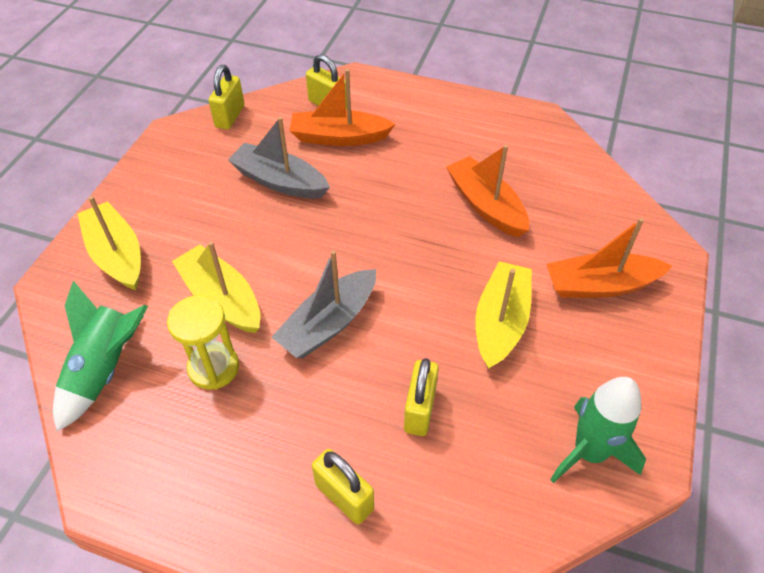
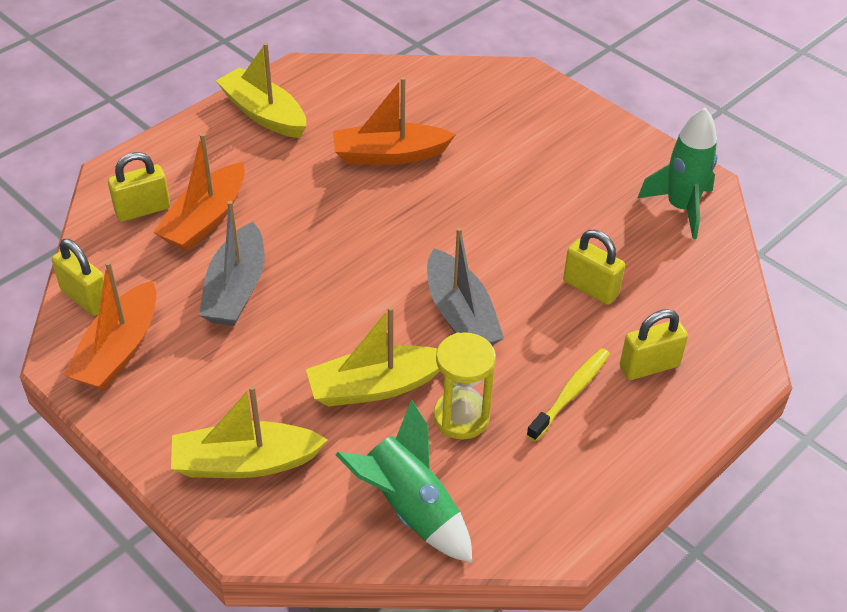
camera: 65 degrees left, 5 degrees down
(277, 440) = (570, 393): none -> yellow toothbrush
(279, 181) = (236, 289): grey boat -> grey boat turned 45 degrees counterclockwise
(500, 322) = (530, 203): yellow boat -> yellow boat (264, 114)
(600, 285) = (530, 129): orange boat -> orange boat (119, 350)

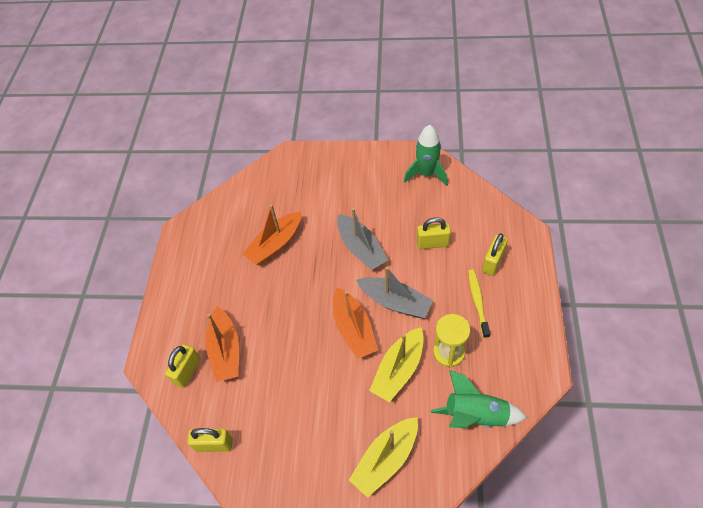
camera: 35 degrees left, 10 degrees up
(119, 350) = (263, 457): orange boat -> orange boat (354, 329)
(236, 289) = (283, 375): grey boat -> grey boat (361, 248)
(264, 114) = (189, 268): yellow boat -> none

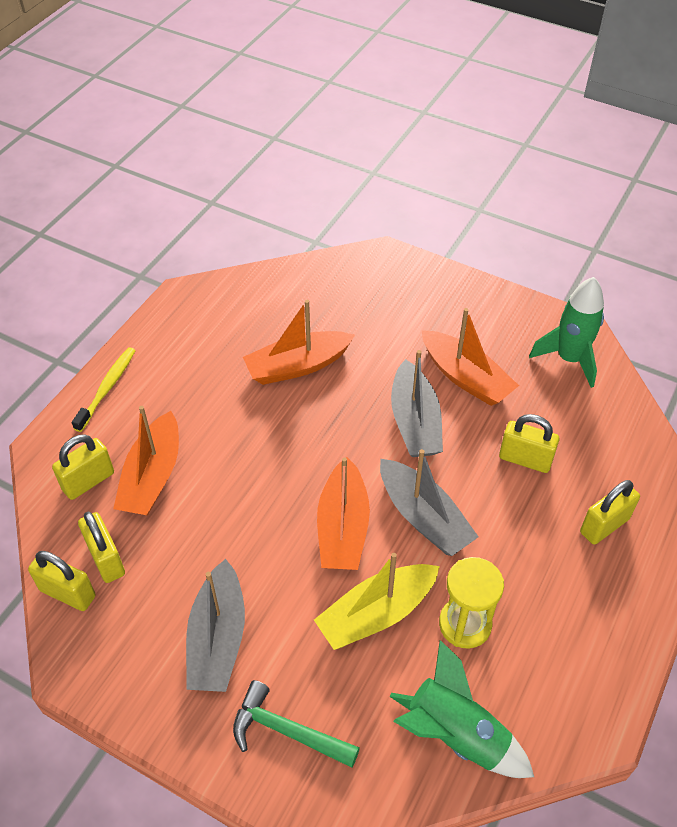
camera: 20 degrees right, 5 degrees down
(226, 413) = (106, 559): none -> yellow padlock
(318, 427) = (218, 638): none -> grey boat
(375, 209) = (466, 378): none -> orange boat
(386, 459) = (287, 731): yellow boat -> green hammer
(477, 302) = (549, 572): yellow toothbrush -> yellow toothbrush (107, 388)

